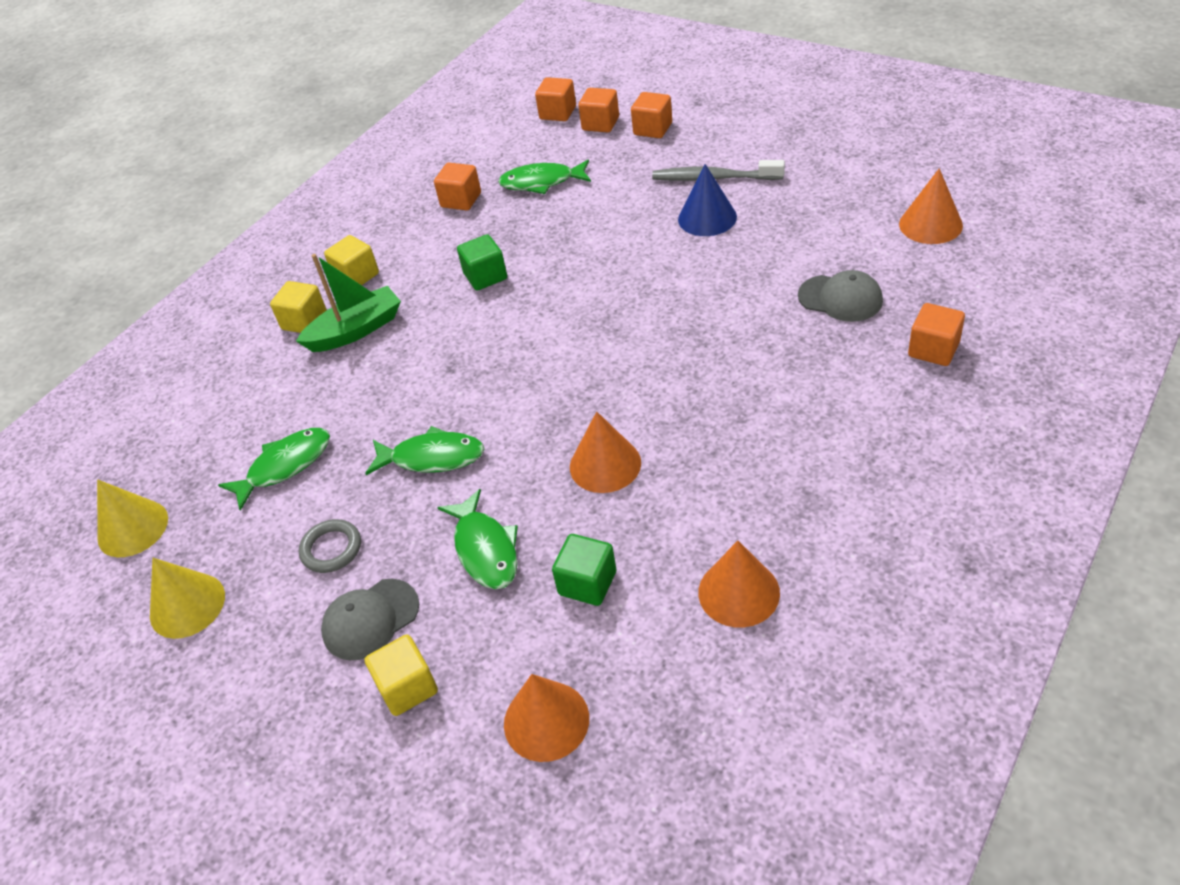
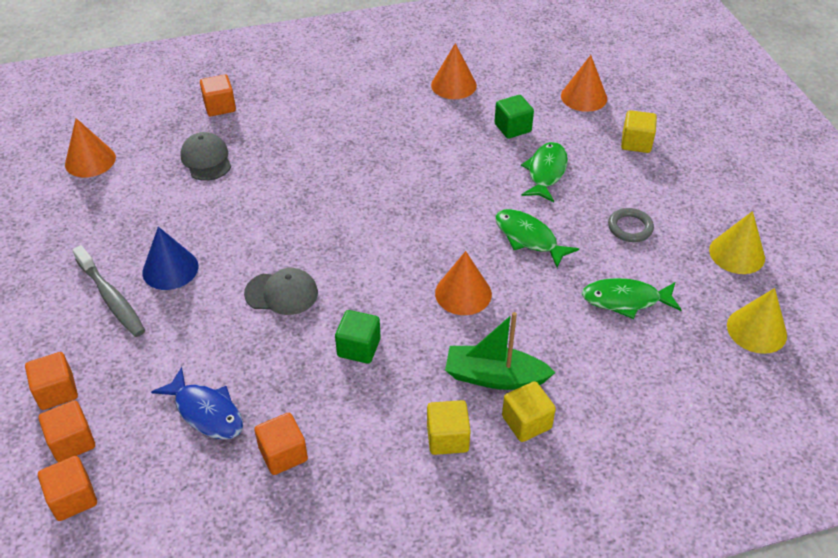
camera: 145 degrees left, 0 degrees up
(370, 619) = (633, 180): grey cap -> grey cap (281, 293)
(541, 182) = (206, 412): green fish -> blue fish
(605, 464) = (442, 168): orange cone -> orange cone (463, 293)

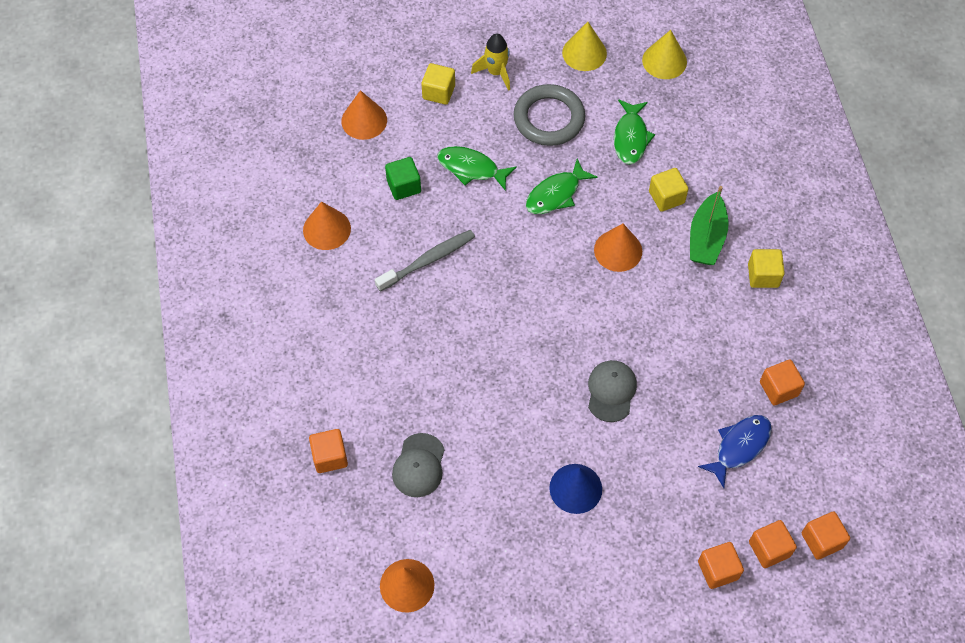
camera: 85 degrees left, 15 degrees up
(111, 298) = (610, 537): grey toothbrush -> grey toothbrush (428, 260)
(206, 159) = (419, 465): grey cap -> grey cap turned 60 degrees counterclockwise
(359, 348) = (675, 332): green cube -> none
(526, 422) = (748, 222): yellow cube -> yellow cube (666, 197)
(630, 228) = (549, 118): grey ring -> grey ring, size x1.84
(678, 183) = (496, 72): none -> yellow rocket

